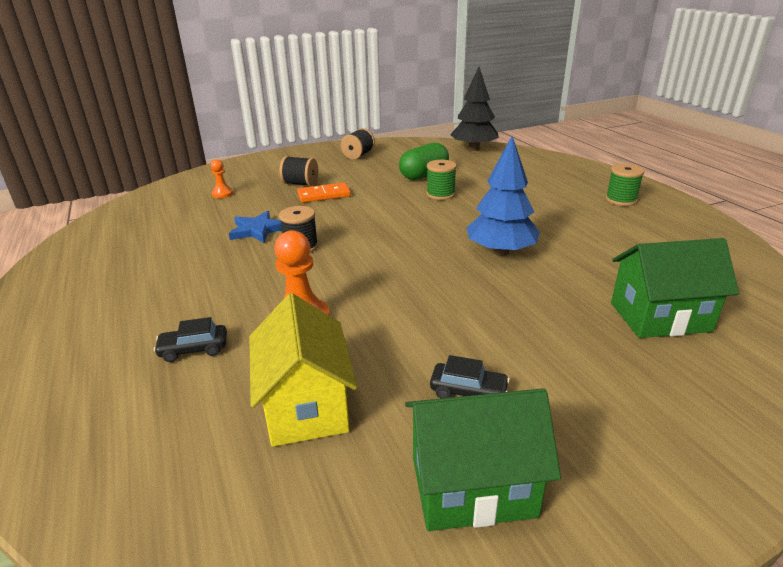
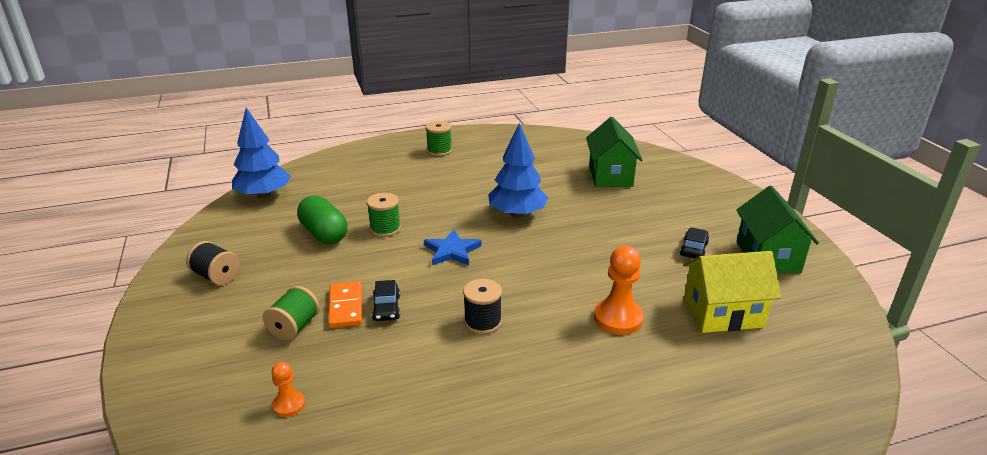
camera: 85 degrees left, 0 degrees up
(194, 349) = (668, 380): black car -> black car (386, 308)
(257, 230) = (429, 358): blue star -> blue star (452, 251)
(300, 184) = (294, 327): black spool -> green spool
(473, 149) = (263, 195): black tree -> blue tree

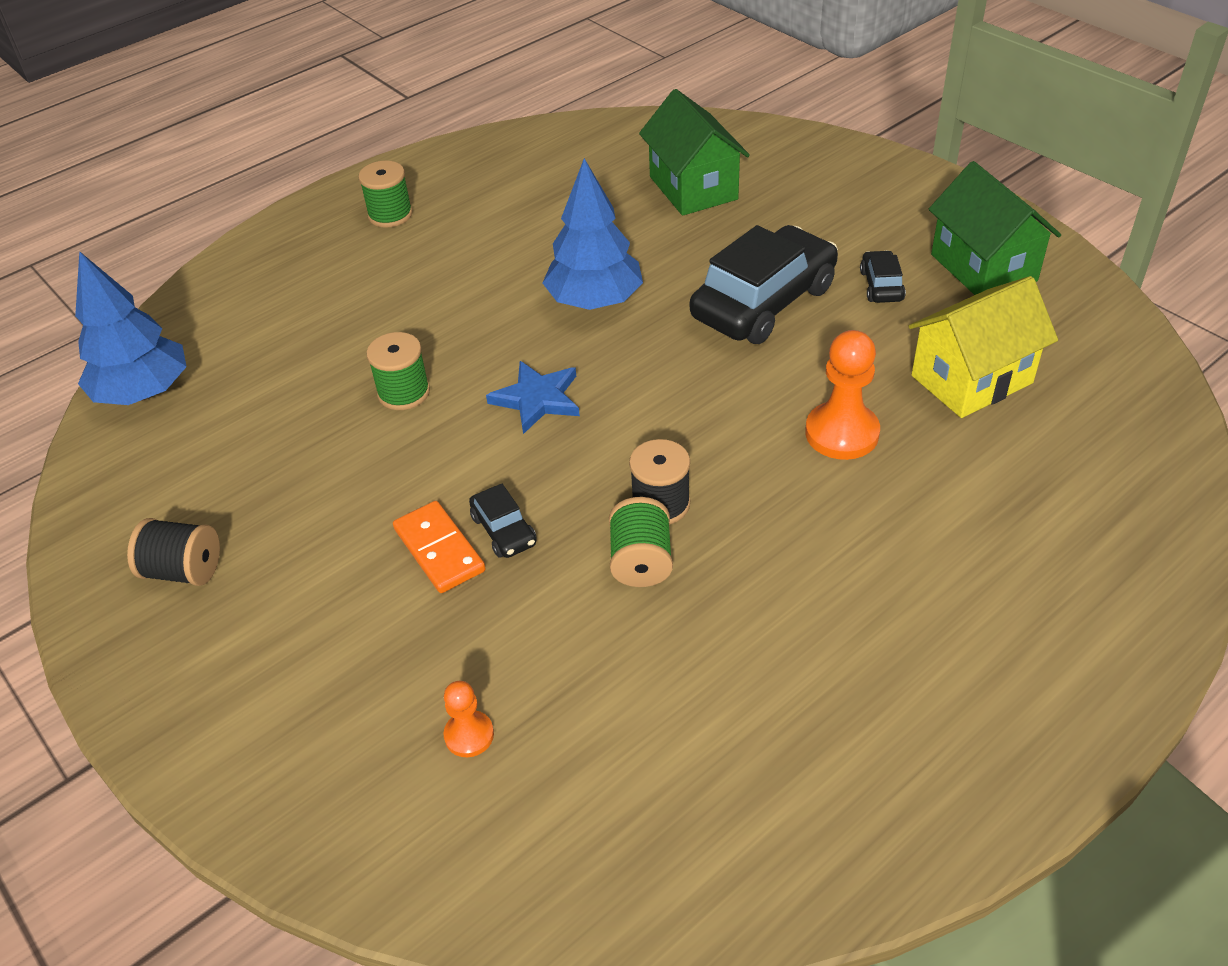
camera: 20 degrees left, 15 degrees up
(294, 327) = (383, 612): green spool -> green spool (641, 561)
(324, 233) = (308, 433): green capsule -> none
(614, 239) = (763, 302): none -> black car

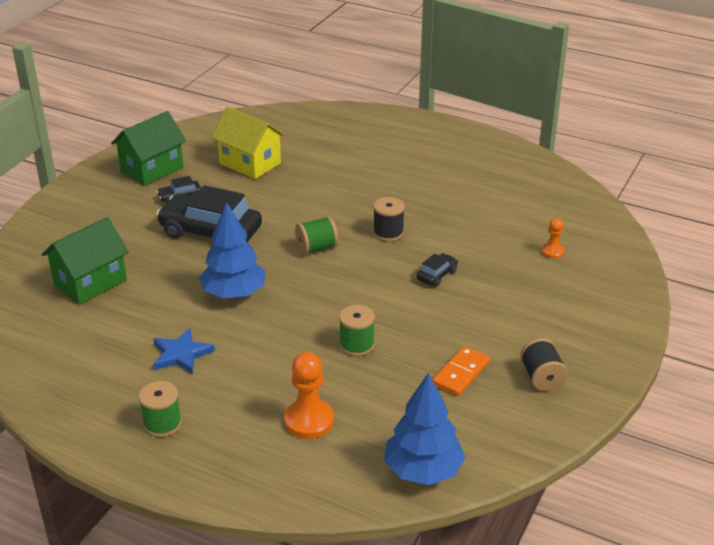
camera: 115 degrees left, 10 degrees down
(439, 550) = (463, 292): orange domino -> orange domino (461, 373)
(537, 399) = (334, 291): blue star -> blue star (181, 354)
(641, 561) = (427, 230): green spool -> green spool (316, 248)
(842, 433) = (308, 192): orange pawn -> orange pawn (309, 421)

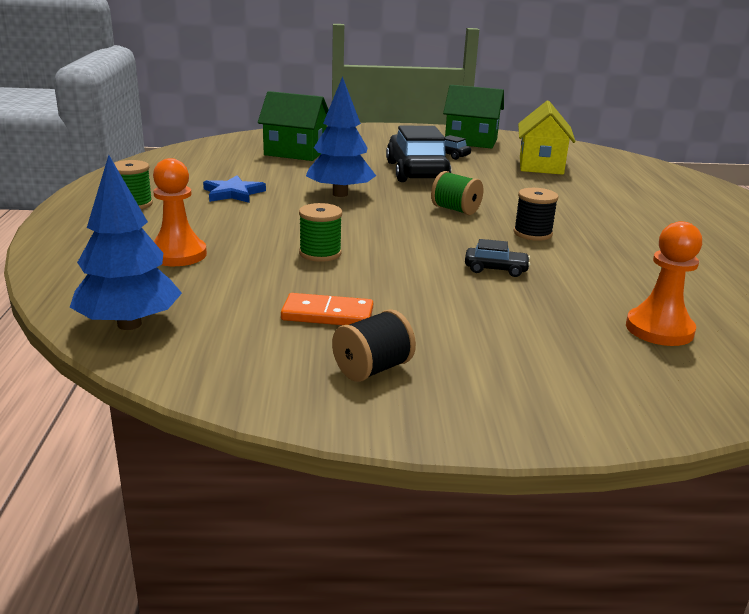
camera: 60 degrees right, 10 degrees down
(552, 252) = (659, 329): orange pawn -> orange pawn, size x1.80

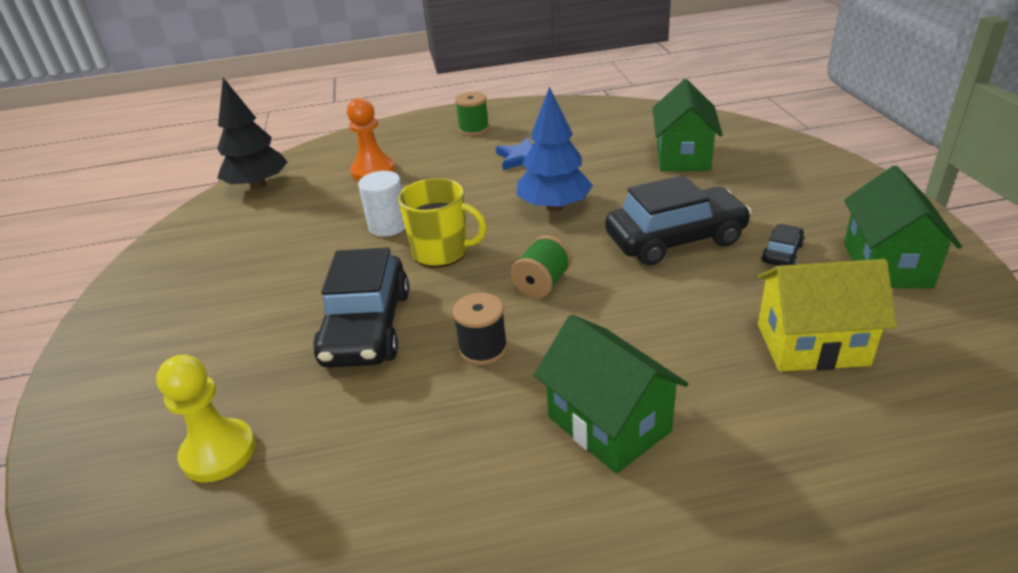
camera: 85 degrees right, 10 degrees up
(129, 324) = (258, 185): blue tree -> black tree
(320, 253) = (388, 226): green spool -> white cylinder
(327, 314) = (267, 251): orange domino -> none
(372, 369) = (179, 284): black spool -> none
(387, 236) = (441, 252): none -> yellow mug
(495, 269) = (367, 327): black car -> black car, size x2.23
(609, 211) = (608, 424): none -> green house
(659, 329) = (218, 452): orange pawn -> yellow pawn

